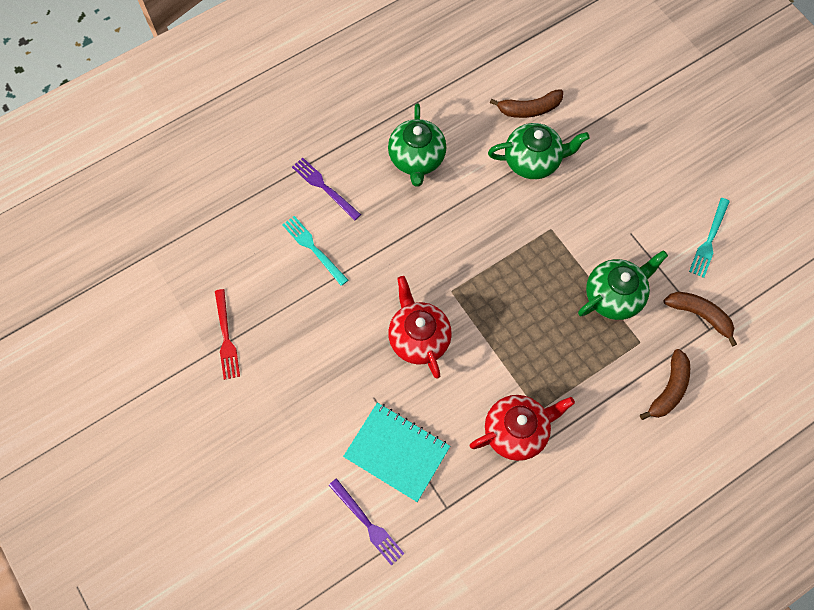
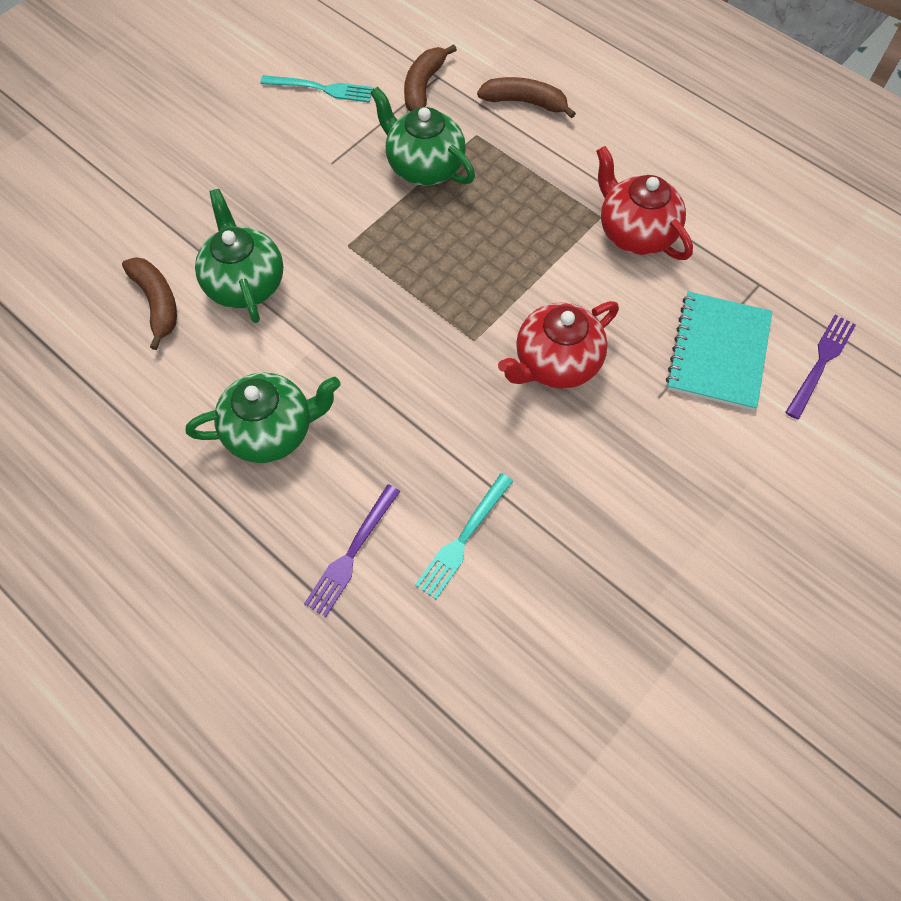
camera: 105 degrees left, 5 degrees down
(226, 337) = (652, 625): red fork -> none

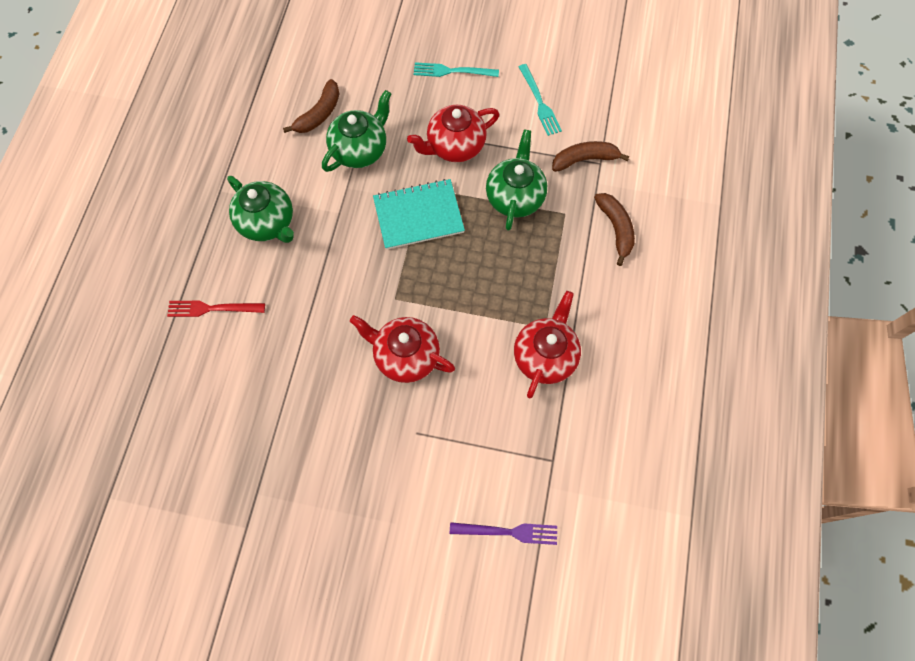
camera: 60 degrees right, 5 degrees up
(316, 189) = (454, 146): none -> red teapot
(351, 553) = (212, 308): purple fork -> red fork
(463, 539) = (251, 364): turquoise fork -> turquoise fork (452, 71)
(718, 352) = (475, 457): turquoise notebook -> turquoise notebook (418, 215)

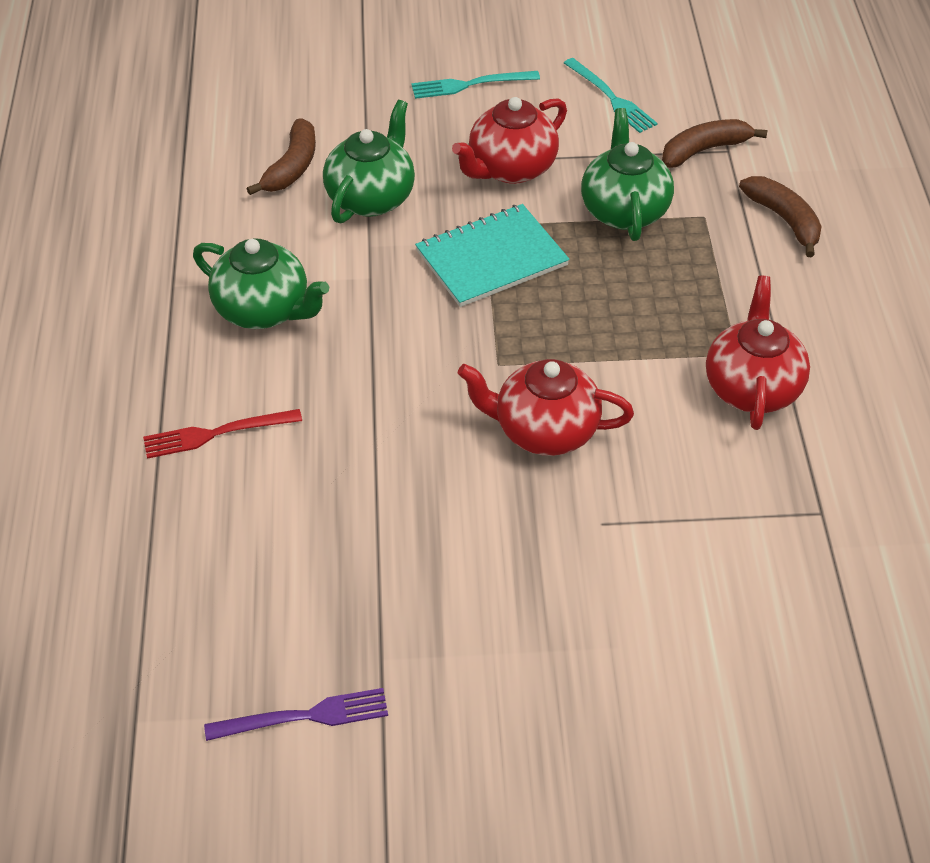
camera: 15 degrees left, 20 degrees down
(508, 532) = (796, 617): purple fork -> purple fork (305, 716)

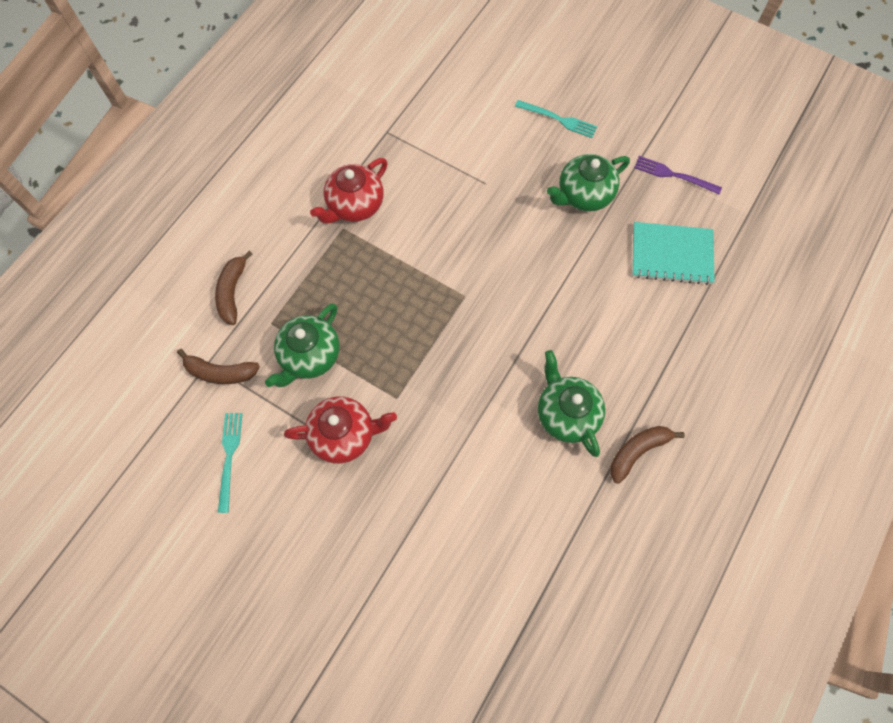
camera: 145 degrees left, 20 degrees up
(216, 434) = (638, 342): red fork -> none
(292, 167) = (477, 531): brown banana -> brown banana (637, 451)
(371, 197) = (445, 467): green teapot -> green teapot (583, 195)
(470, 85) = (305, 535): turquoise fork -> turquoise fork (558, 119)
(491, 258) = (412, 369): turquoise notebook -> turquoise notebook (671, 254)
(544, 431) = (473, 243): red teapot -> none

